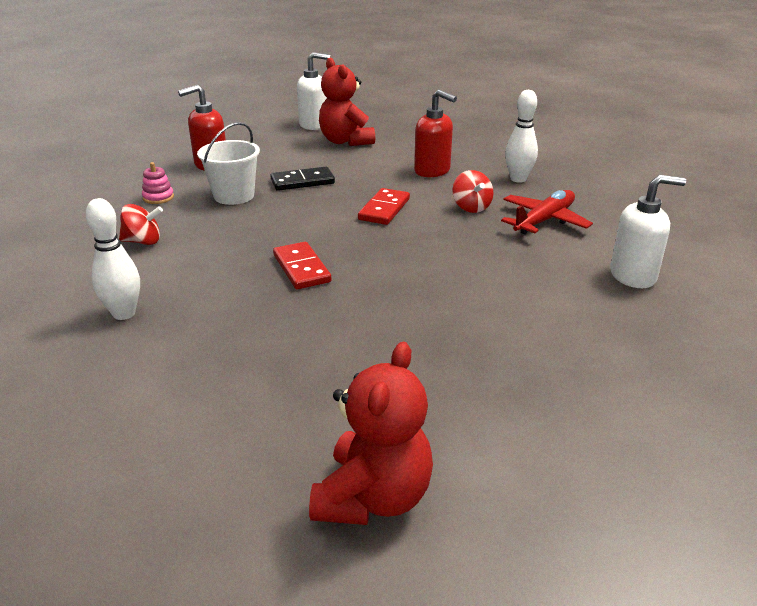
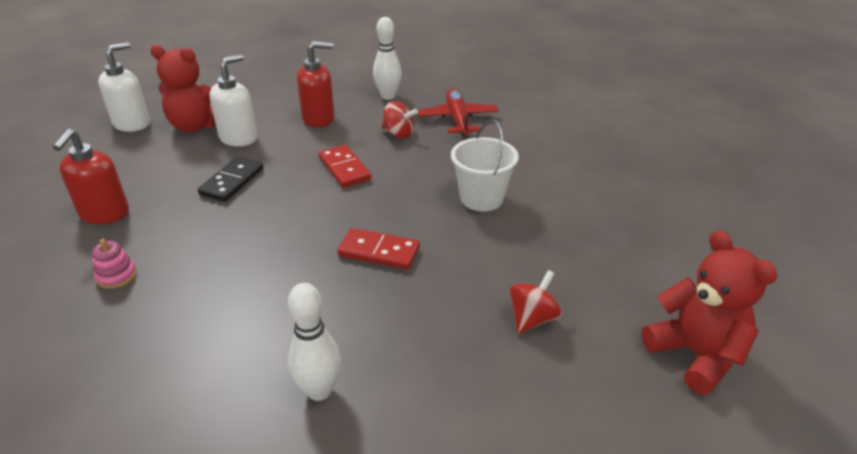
camera: 50 degrees left, 5 degrees up
(143, 241) = (196, 323): red spinning top -> red spinning top (532, 318)
(234, 196) = (194, 229): white bucket -> white bucket (481, 198)
(633, 276) = (561, 130): white soap dispenser -> white soap dispenser (239, 138)

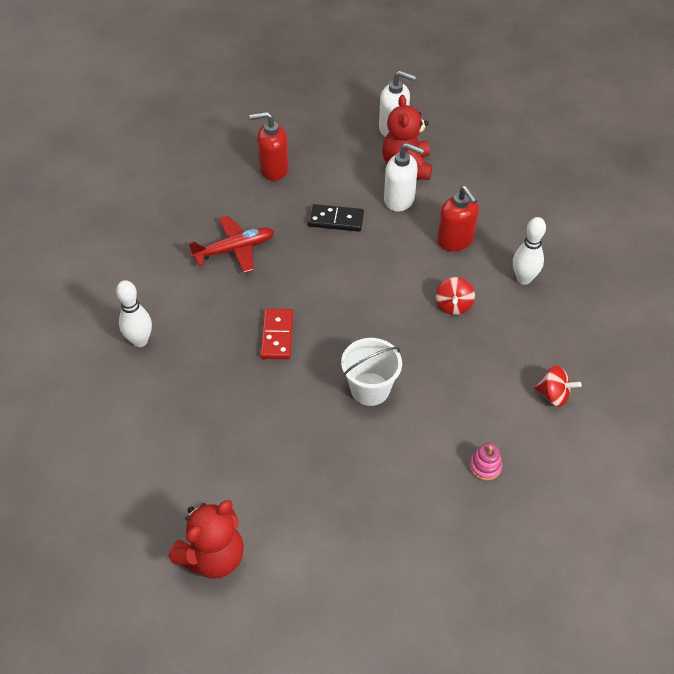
camera: 75 degrees right, 15 degrees up
(116, 276) = (214, 205): pink stacking toy -> pink stacking toy (485, 466)
(344, 168) = (380, 283): red domino -> none
(457, 119) = (502, 345): red plane -> red plane (234, 250)
(532, 318) = (228, 445): red spinning top -> red spinning top (553, 395)

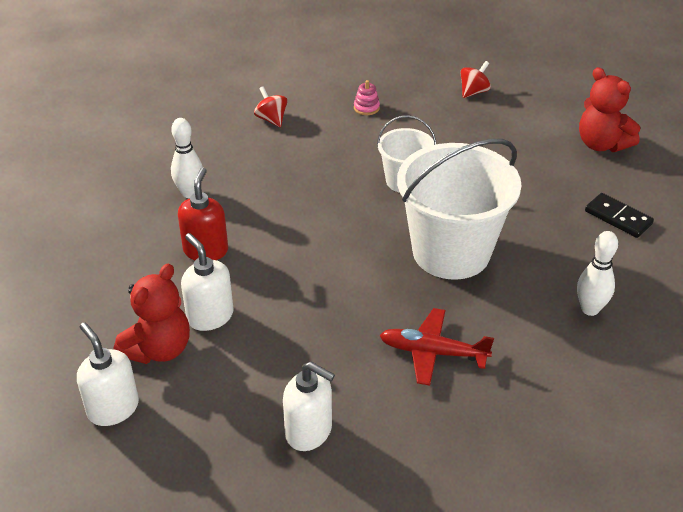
camera: 145 degrees left, 10 degrees down
(213, 556) = (601, 144): red teddy bear -> red teddy bear turned 120 degrees counterclockwise
(273, 169) = (309, 432): red soap dispenser -> white soap dispenser
(277, 335) = (451, 252): red domino -> white bucket
(336, 220) = (297, 329): black domino -> black domino (618, 218)
(453, 305) = (273, 202): red spinning top -> red spinning top (473, 92)

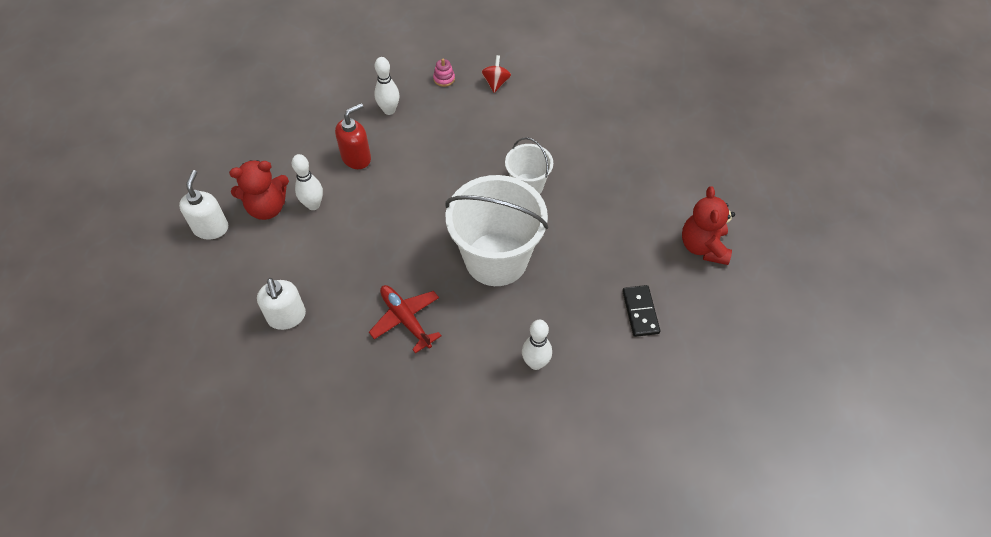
camera: 40 degrees right, 15 degrees up
(210, 316) = (313, 205): white soap dispenser -> white bowling pin
(366, 108) = (568, 111): pink stacking toy -> pink stacking toy (444, 79)
(473, 92) = (660, 143): red spinning top -> none

